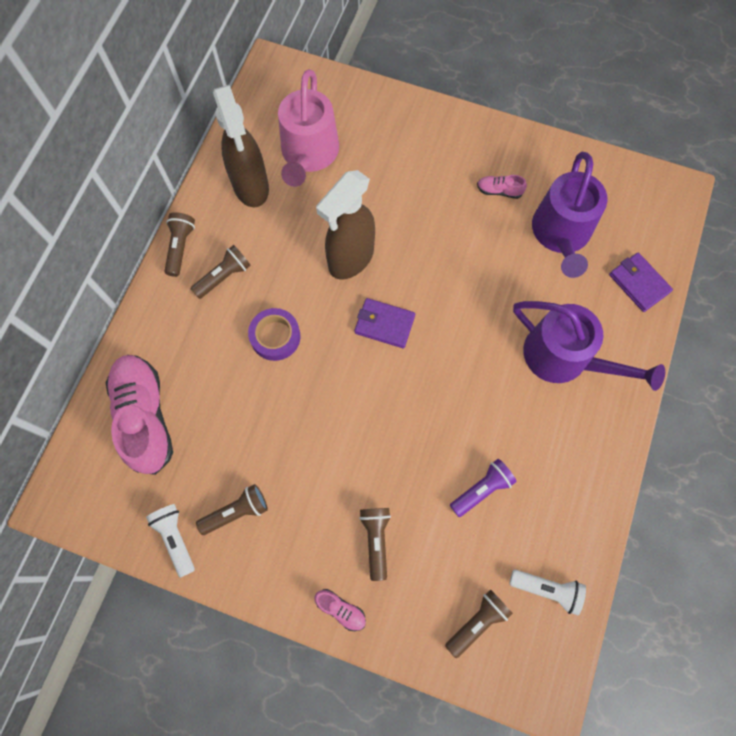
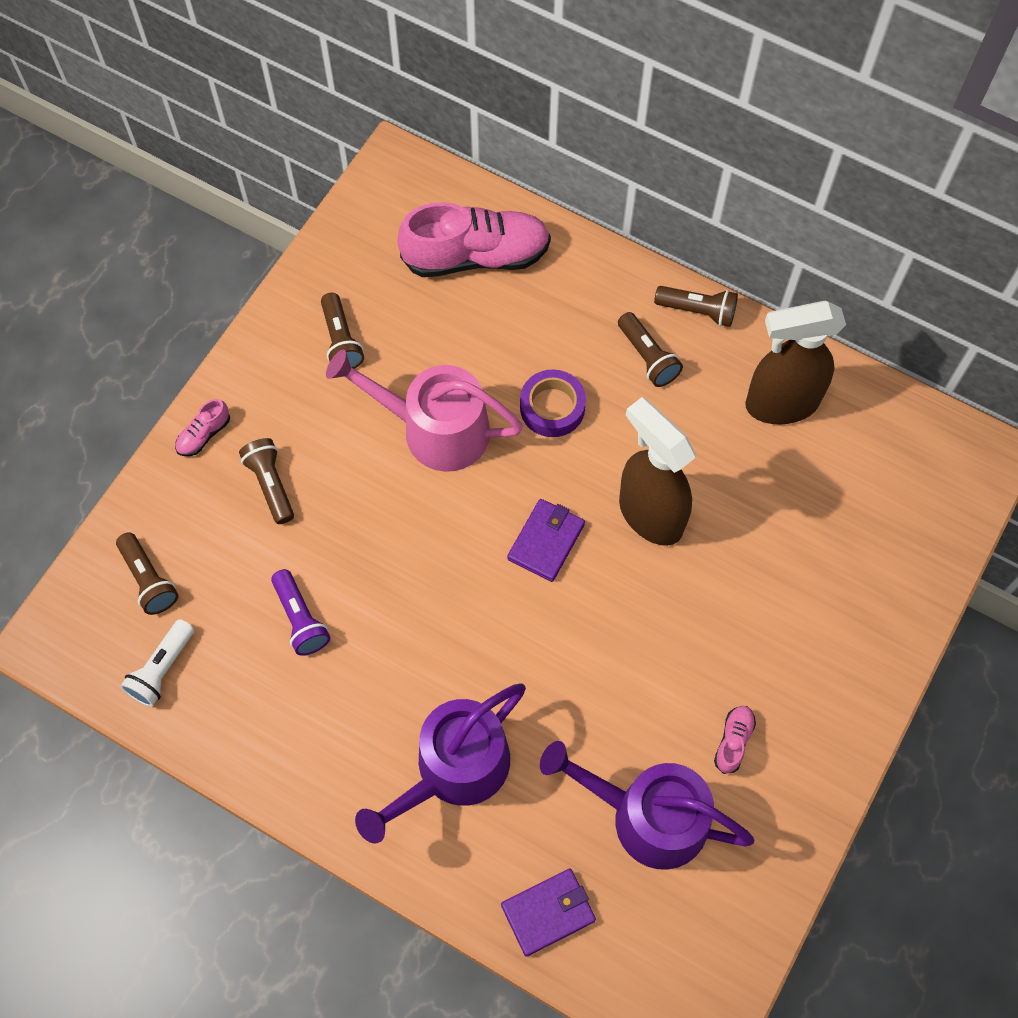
camera: 100 degrees right, 5 degrees down
(176, 538) = (326, 277): white flashlight -> none
(309, 154) = (827, 485): pink watering can -> pink watering can (435, 429)
(376, 540) = (271, 485): brown flashlight -> brown flashlight turned 120 degrees counterclockwise

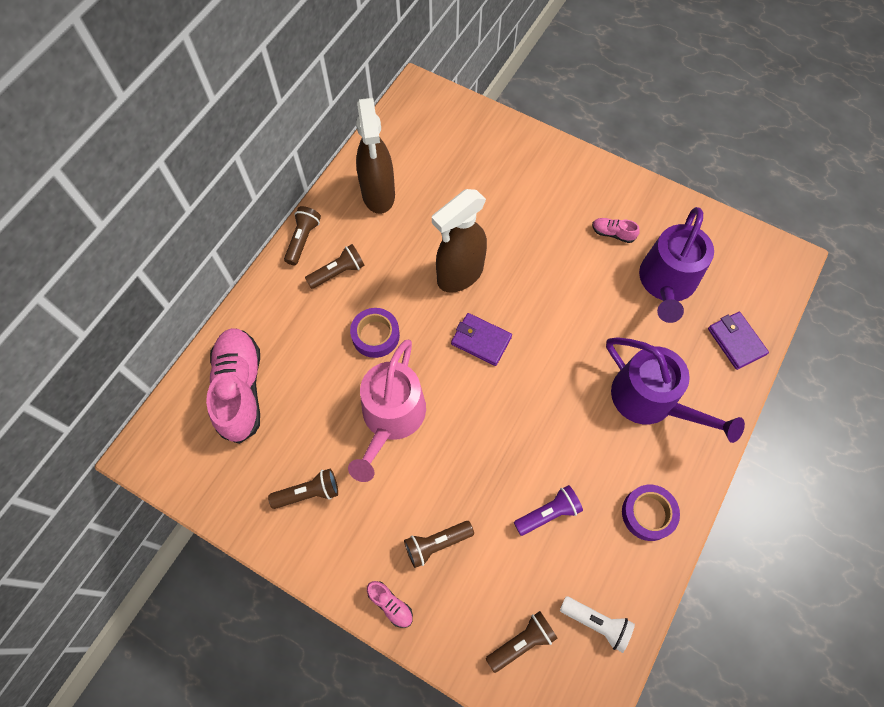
camera: 90 degrees left, 0 degrees up
(292, 748) = (648, 514): none -> purple tape

